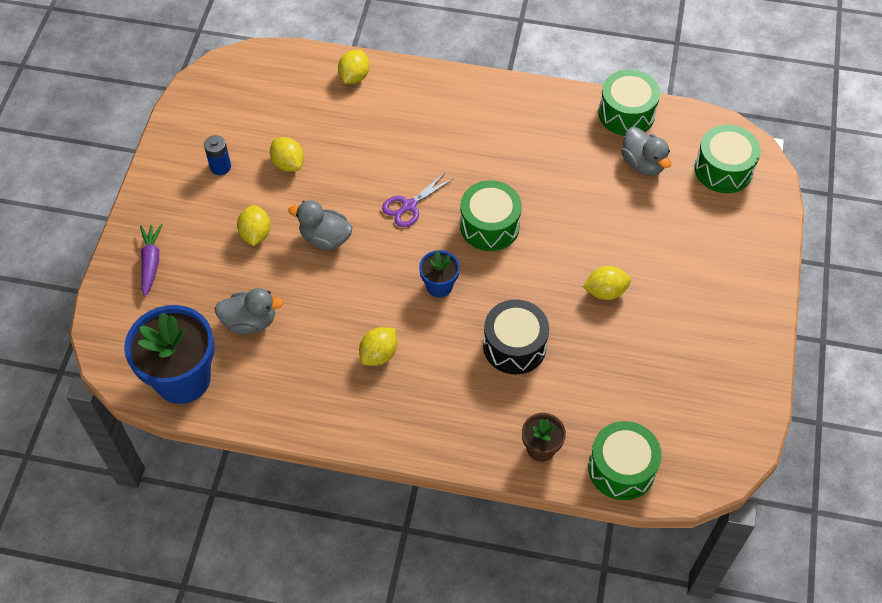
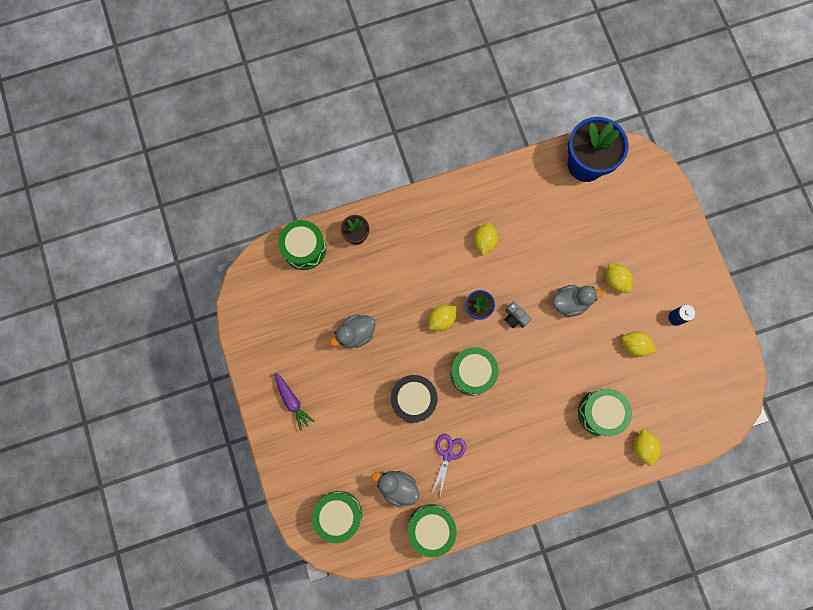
camera: 150 degrees right, 20 degrees up
(151, 262) = (663, 225): purple carrot -> purple carrot (292, 401)
(250, 322) = (574, 220): grey duck -> grey duck (356, 334)
(375, 124) = (600, 413): none -> green drum
(401, 255) = (515, 318): none -> grey camera
(409, 206) = (534, 358): purple scissors -> purple scissors (447, 455)
(514, 346) = (407, 293): black drum -> black drum (413, 399)
(605, 291) = (371, 364): yellow lemon -> yellow lemon (441, 319)

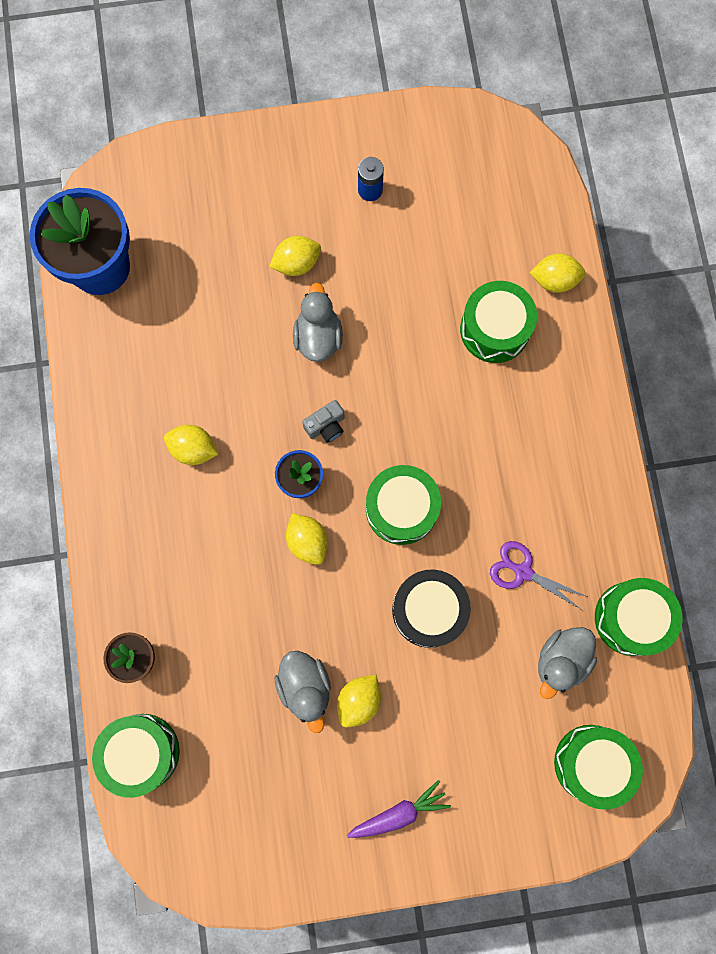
camera: 80 degrees left, 0 degrees up
(634, 345) = (402, 258): yellow lemon -> yellow lemon (359, 700)

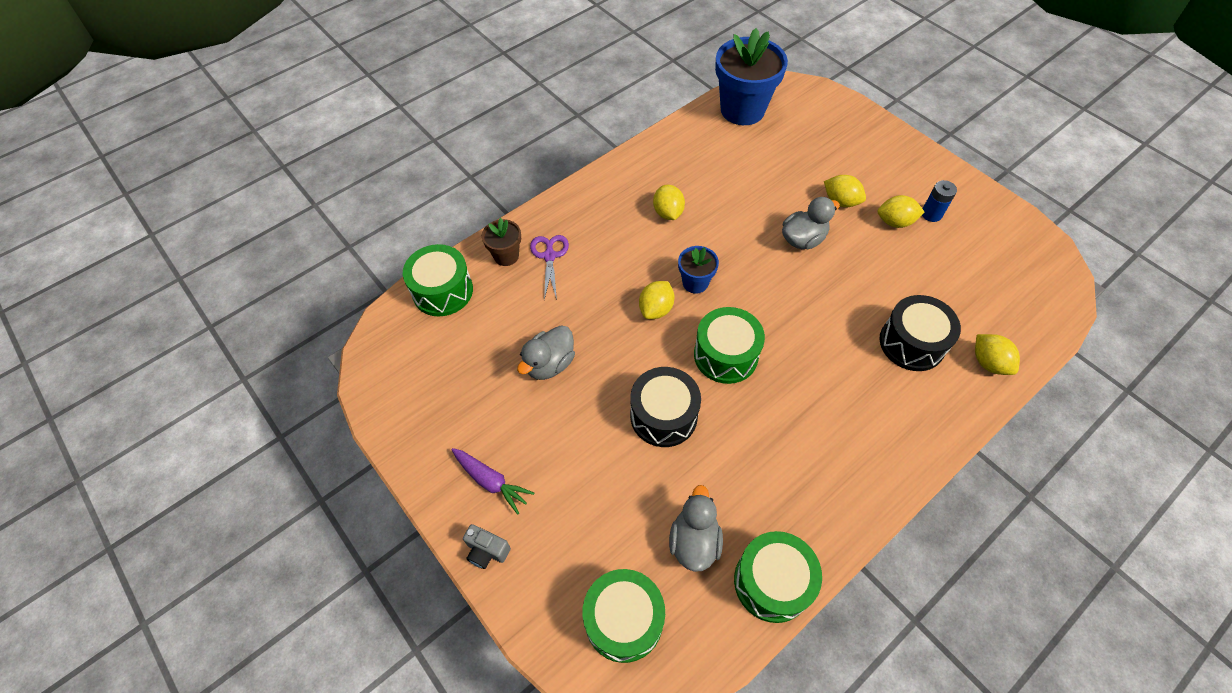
camera: 60 degrees right, 20 degrees down
(326, 426) = (746, 276): grey camera -> grey camera (487, 551)
(359, 700) = (562, 405): yellow lemon -> yellow lemon (895, 222)
(494, 329) = (912, 343): green drum -> black drum
(523, 571) = (744, 469): purple scissors -> purple scissors (549, 256)
(561, 660) = (694, 541): grey duck -> grey duck turned 90 degrees clockwise

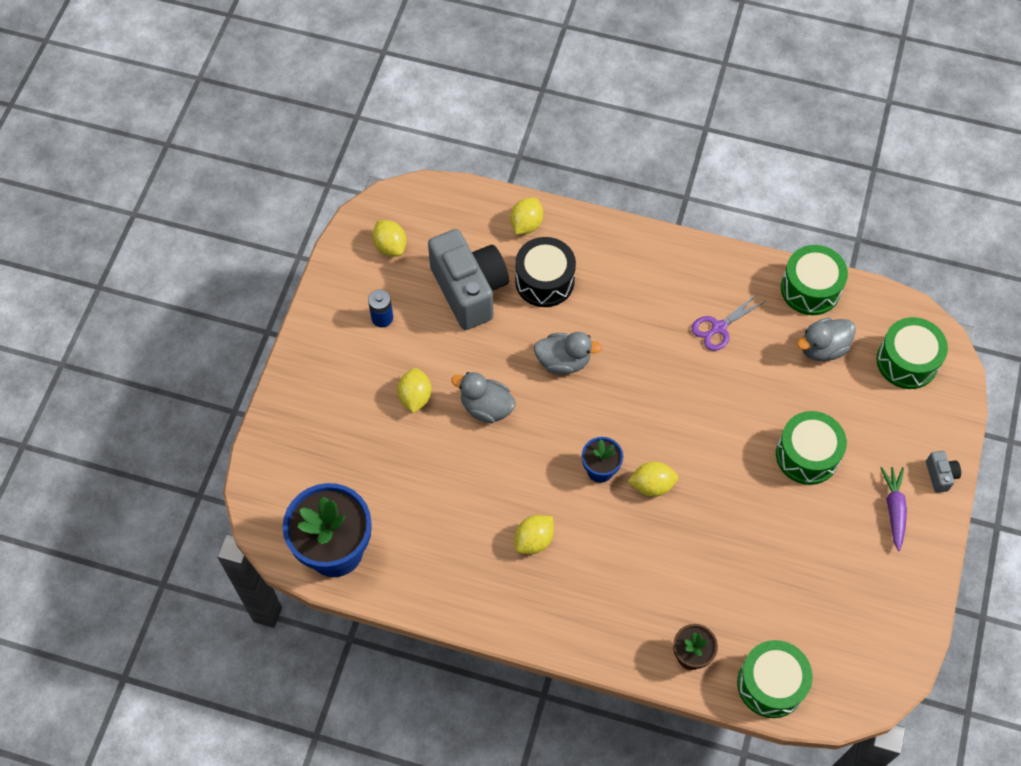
camera: 125 degrees left, 5 degrees up
(549, 256) = (662, 615): purple scissors -> purple scissors (719, 327)
(549, 364) = (768, 536): grey duck -> grey duck (563, 361)
(663, 415) = (745, 421): black drum -> none
(725, 355) = (656, 406): green drum -> green drum (807, 455)
(895, 222) = (412, 342): yellow lemon -> yellow lemon (390, 246)
(930, 283) = (469, 290): none -> grey camera

